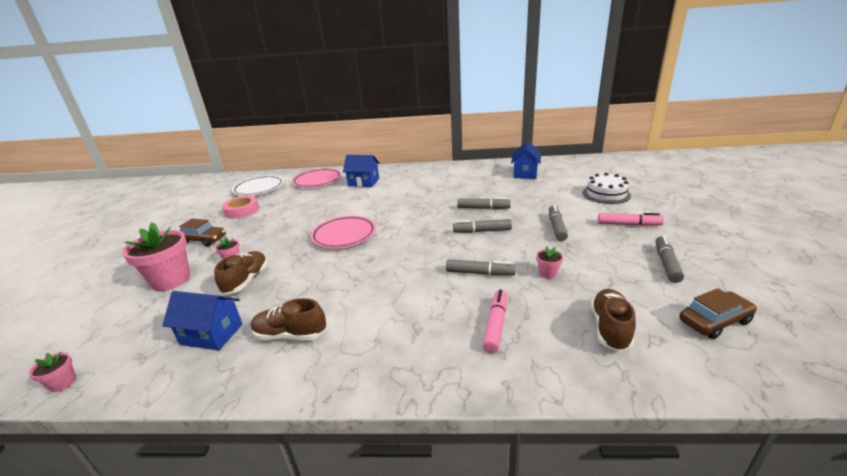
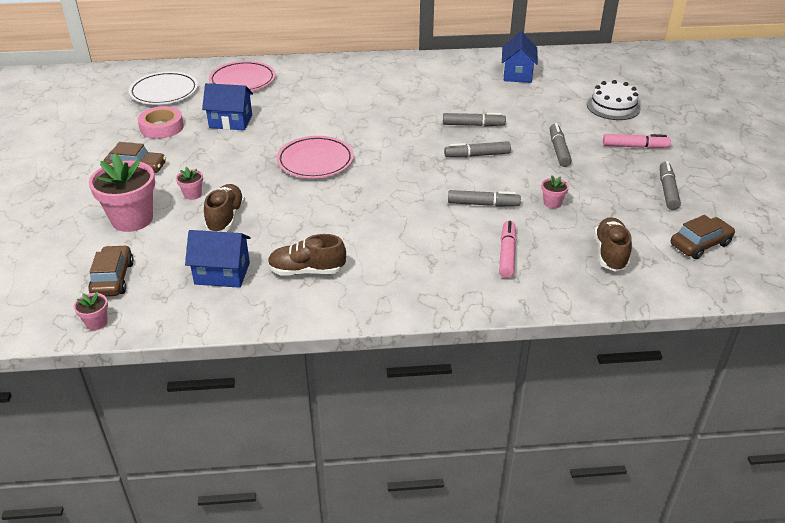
camera: 10 degrees left, 10 degrees up
(114, 335) = (113, 279): none -> brown car
(363, 182) = (309, 84): blue house -> blue house (230, 121)

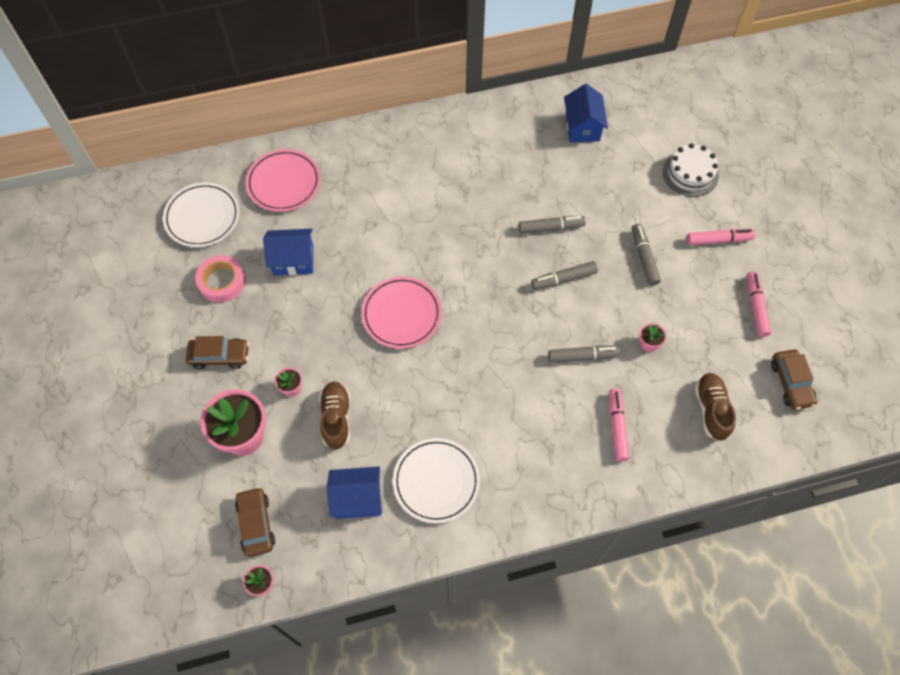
camera: 10 degrees left, 25 degrees up
(307, 271) = (436, 481): brown shoe -> white plate
(667, 191) = (756, 307): grey marker -> pink marker
(700, 244) = (791, 383): brown car -> brown car turned 120 degrees clockwise

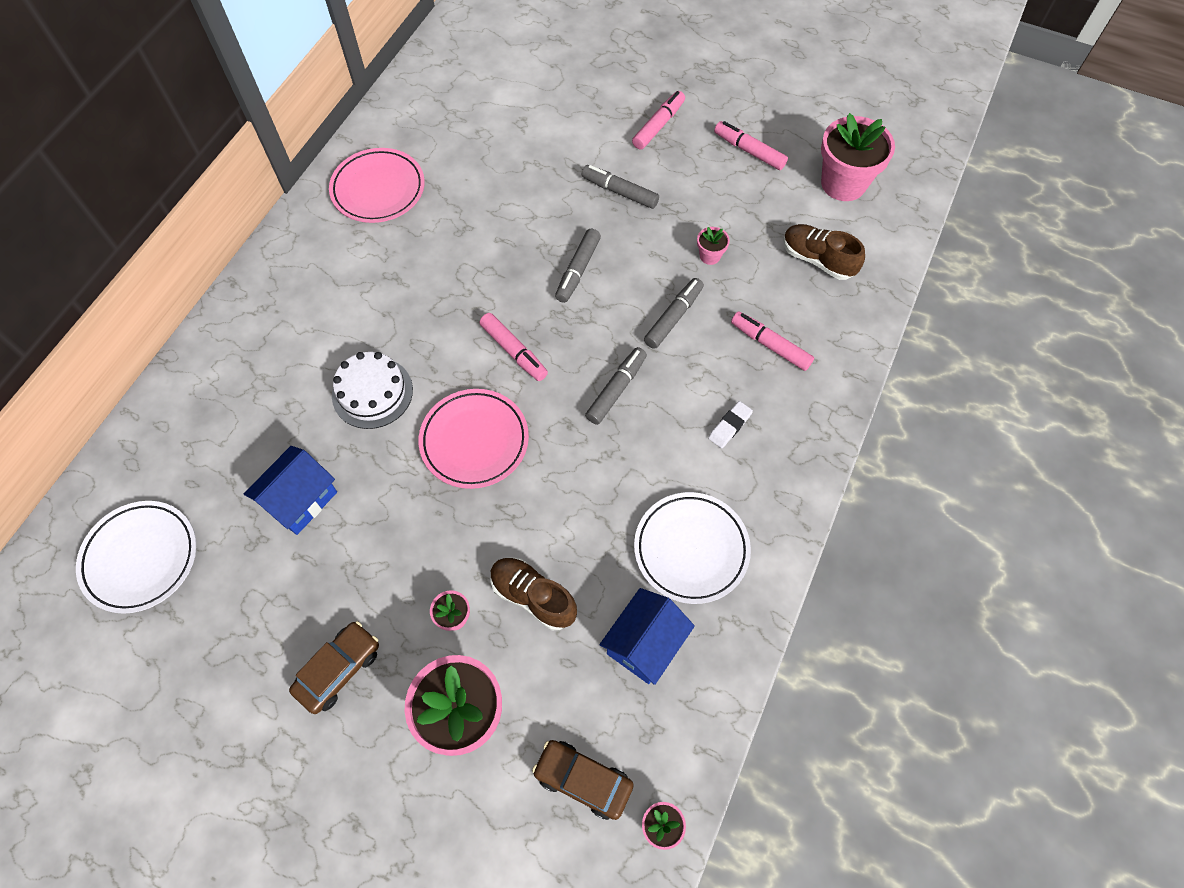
camera: 50 degrees left, 0 degrees up
(222, 281) = (246, 597): pink tape -> none
(284, 183) = (195, 438): pink plate -> pink plate (378, 189)
(476, 289) = (514, 351): none -> pink marker
(537, 444) = (729, 426): none -> white eraser
(551, 228) = (513, 238): grey marker -> grey marker (616, 390)
(582, 127) = (434, 132): blue house -> none
(690, 173) = (571, 93): white cake -> white cake (372, 392)
(791, 383) = (843, 183): brown car -> pink flower pot

